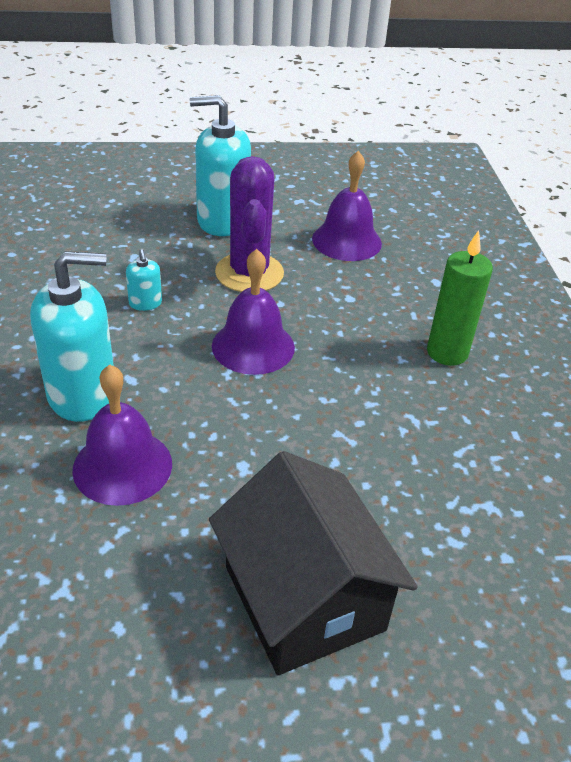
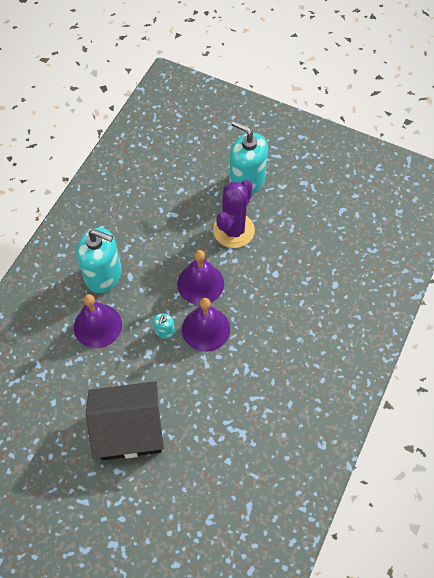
camera: 35 degrees right, 20 degrees up
(145, 303) = (166, 228): turquoise soap dispenser -> turquoise soap dispenser (165, 331)
(304, 598) = (129, 430): black house -> black house turned 75 degrees clockwise
(346, 241) = (307, 229): purple bell -> purple bell (206, 329)
(447, 352) = (298, 336): green candle -> none

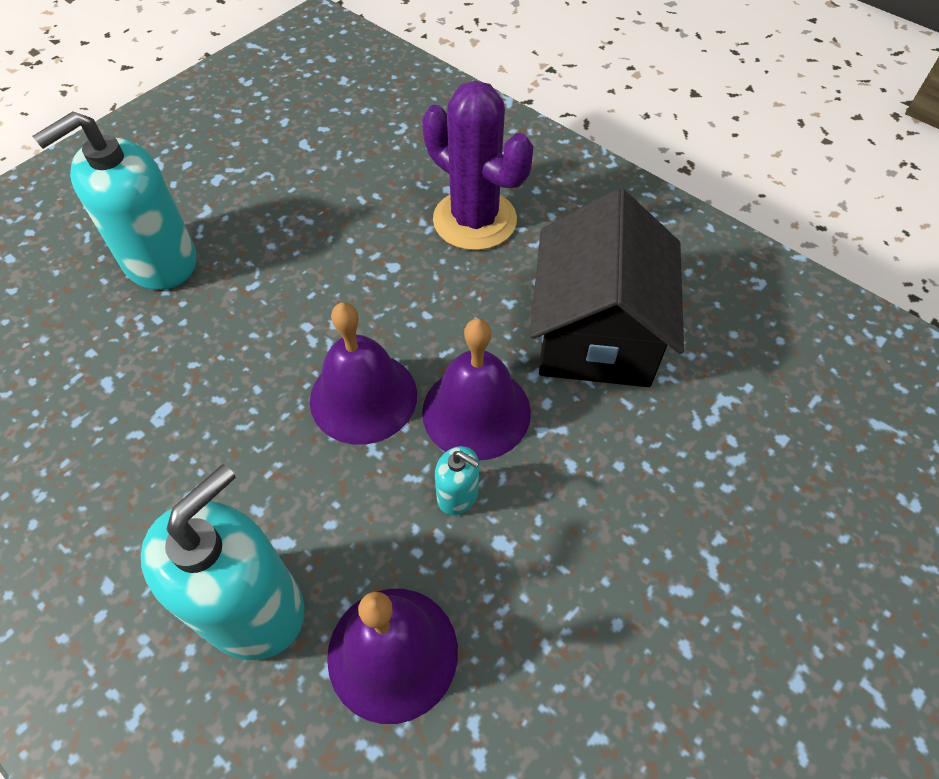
camera: 75 degrees left, 5 degrees down
(129, 430) = (693, 629): black house -> black house (596, 333)
(233, 230) = (263, 309): purple cactus -> purple cactus (474, 220)

